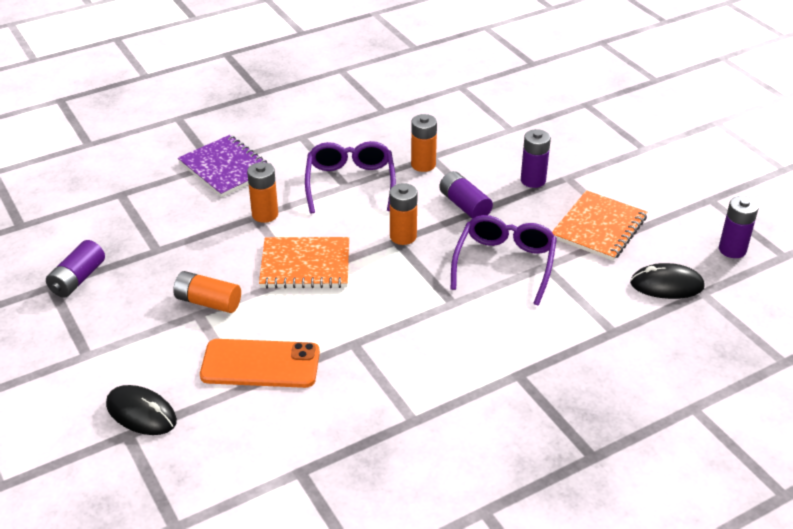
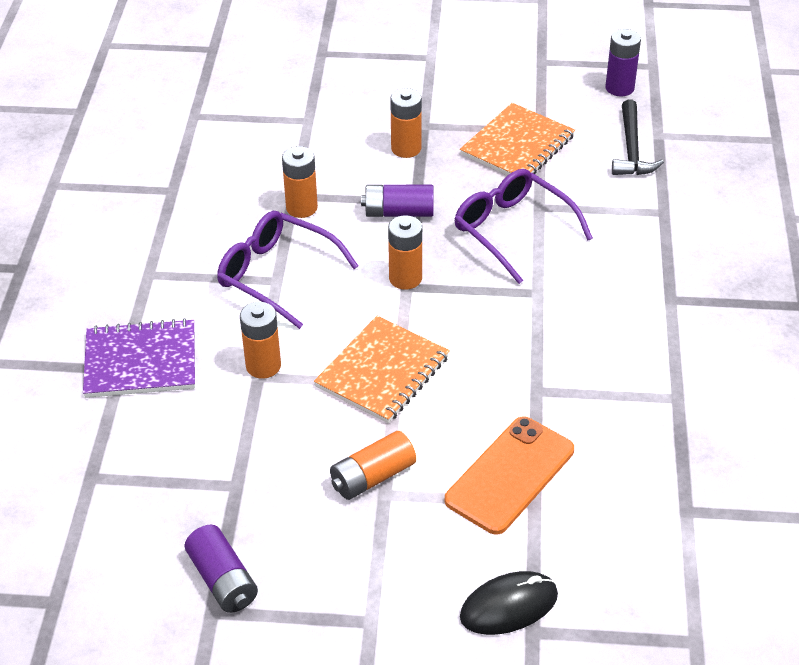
camera: 55 degrees left, 5 degrees up
(533, 180) = (406, 148): purple battery -> orange battery
(599, 228) = (517, 145): orange notebook -> orange notebook turned 60 degrees clockwise
(667, 285) = (631, 149): black mouse -> black hammer

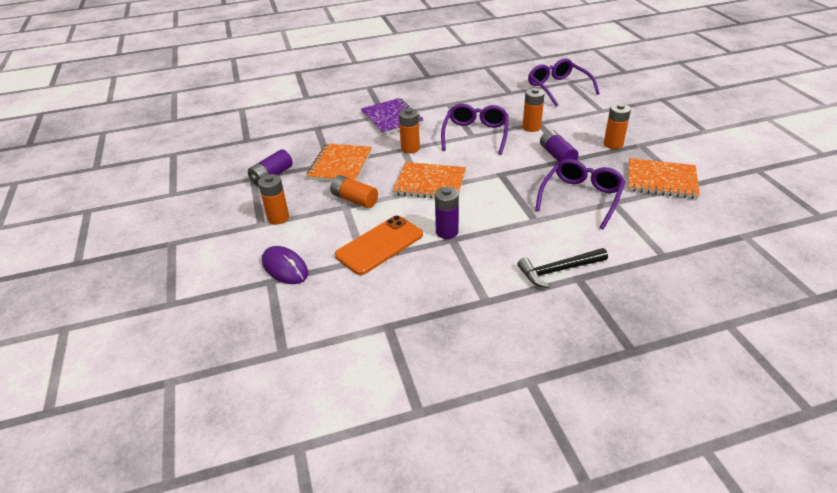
camera: 70 degrees right, 5 degrees down
(204, 134) = (558, 88): none -> purple glasses
(253, 472) = (340, 165): none -> orange notebook
(405, 278) = (506, 171): orange battery -> orange battery (278, 218)
(508, 606) = (285, 267): black mouse -> purple mouse
(510, 475) = (379, 245): orange phone -> orange phone turned 60 degrees counterclockwise
(619, 88) = (773, 207): purple battery -> purple battery (447, 232)
(631, 149) = (714, 227): black hammer -> black hammer (558, 270)

